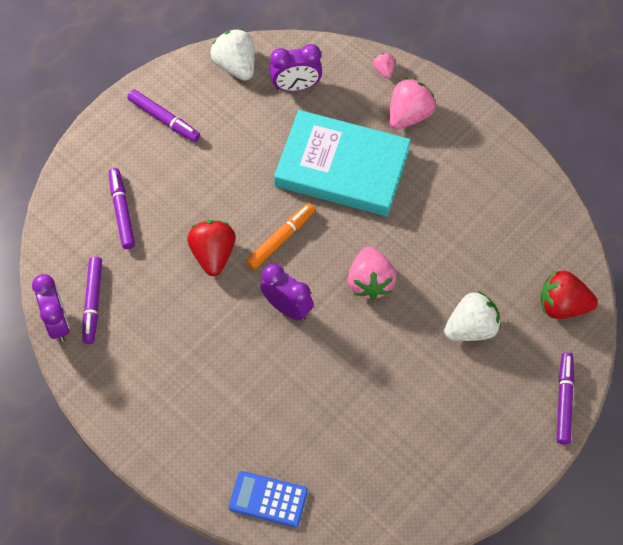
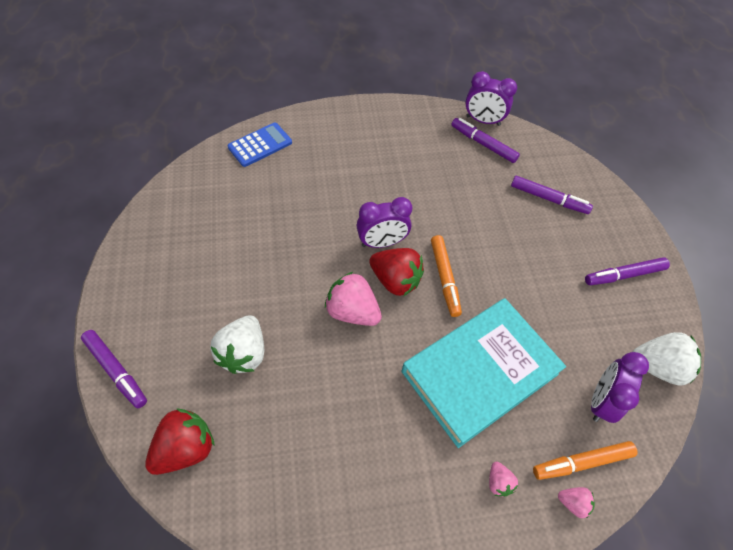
camera: 125 degrees right, 5 degrees down
(213, 254) = (467, 228): red strawberry -> red strawberry (395, 280)
(352, 77) = (582, 462): none -> orange marker
(409, 115) = (498, 482): pink strawberry -> pink strawberry, size x0.49

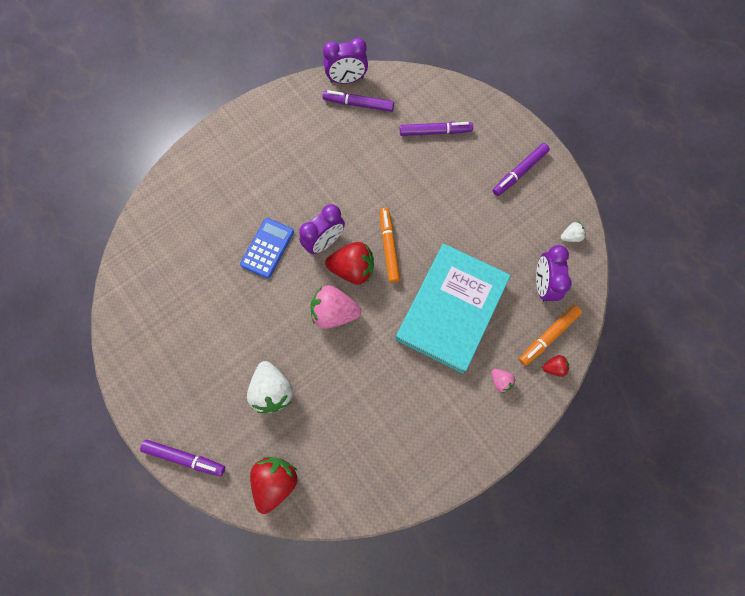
camera: 25 degrees left, 15 degrees up
(260, 145) = (169, 203): blue calculator -> blue calculator (267, 248)
(444, 278) = (389, 247): orange marker -> orange marker turned 150 degrees counterclockwise
(573, 503) = (554, 367): pink strawberry -> red strawberry
(657, 366) = (570, 236): white strawberry -> white strawberry, size x0.49

